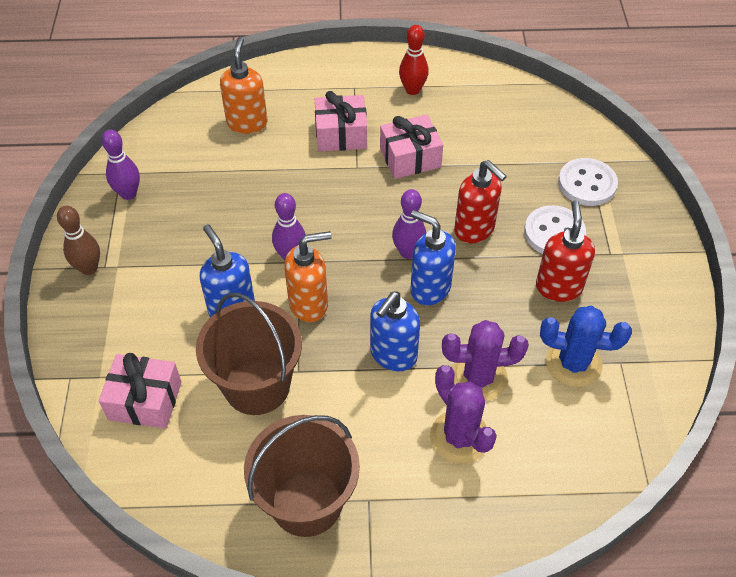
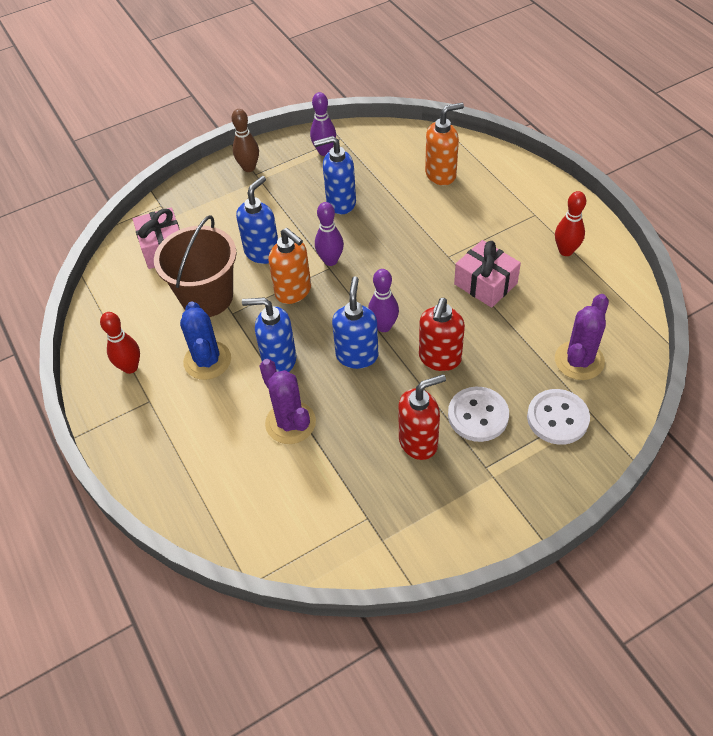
camera: 65 degrees right, 0 degrees up
(216, 213) = (340, 203): none -> blue soap dispenser
(306, 502) = (130, 367): brown bucket -> red bowling pin
(341, 134) = (475, 231): pink gift -> none
(459, 437) = (229, 433): purple cactus -> purple cactus (579, 360)
(573, 363) = (344, 483): blue cactus -> blue cactus (207, 360)

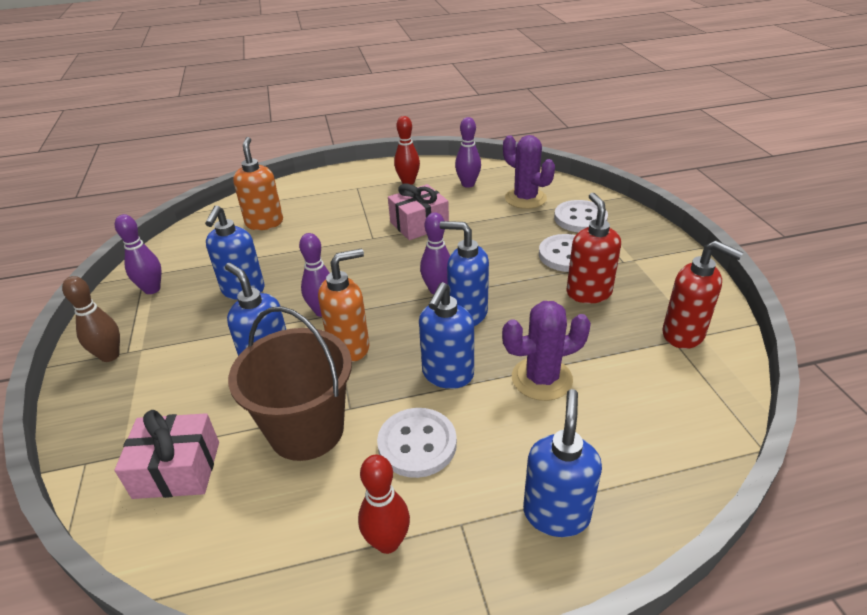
camera: 75 degrees left, 15 degrees down
(164, 451) = (556, 514): none -> blue soap dispenser
(207, 360) = (417, 444): blue cactus -> white button
(439, 358) = (494, 264): red soap dispenser -> red soap dispenser (684, 334)
(586, 302) = (468, 184): none -> purple bowling pin

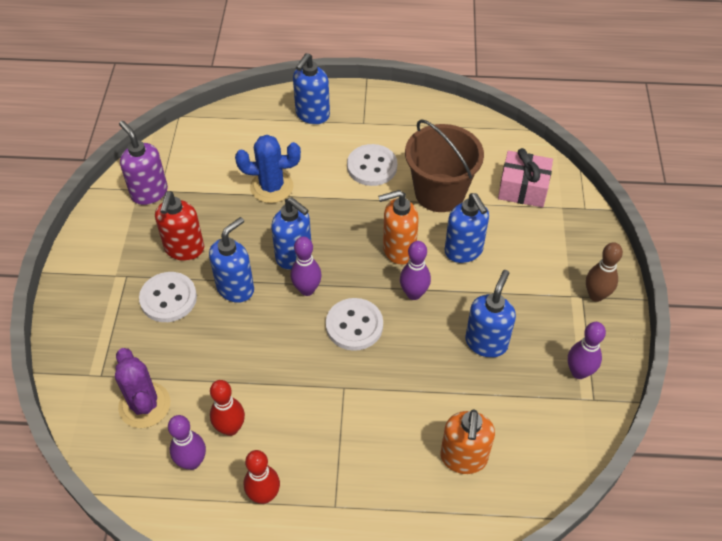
camera: 165 degrees left, 15 degrees up
(387, 542) = (404, 124): red bowling pin -> red bowling pin (230, 428)
(419, 224) = (286, 394): pink gift -> none
(447, 375) = (334, 206): blue soap dispenser -> blue soap dispenser (236, 288)
(541, 379) = (271, 187): purple cactus -> blue cactus
(580, 218) = (114, 348): white button -> white button (354, 325)
(684, 334) = (149, 192): red soap dispenser -> purple soap dispenser

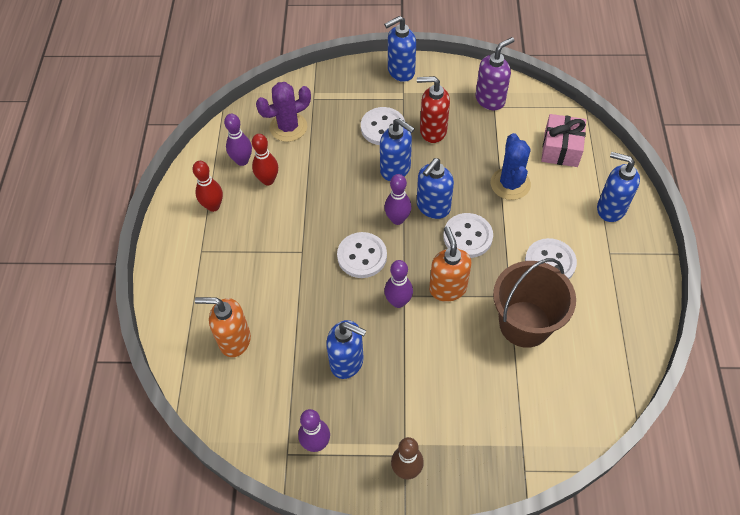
camera: 90 degrees right, 5 degrees up
(336, 228) = (467, 236): none -> white button
(464, 251) = (452, 345): blue soap dispenser -> blue soap dispenser (400, 71)
(523, 188) = (543, 406): pink gift -> pink gift (561, 149)

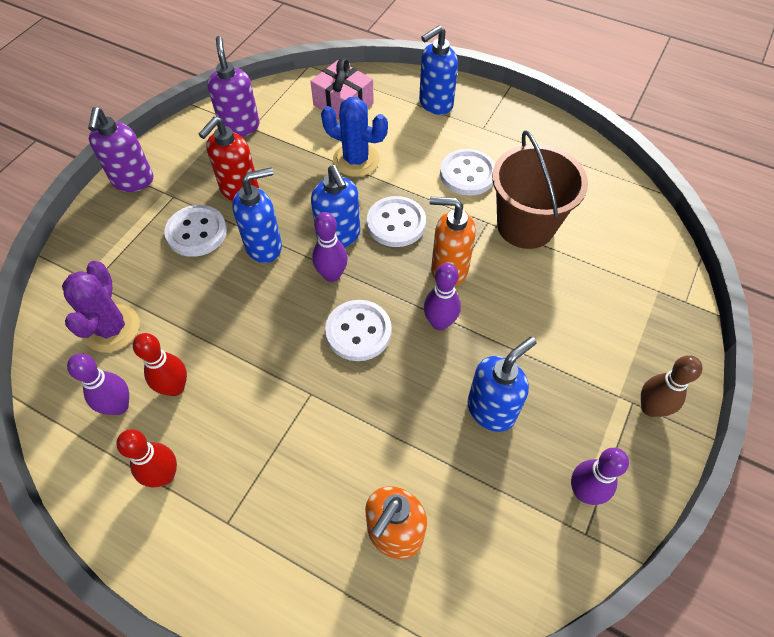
camera: 65 degrees left, 0 degrees up
(400, 71) = (133, 181): blue soap dispenser -> purple soap dispenser

